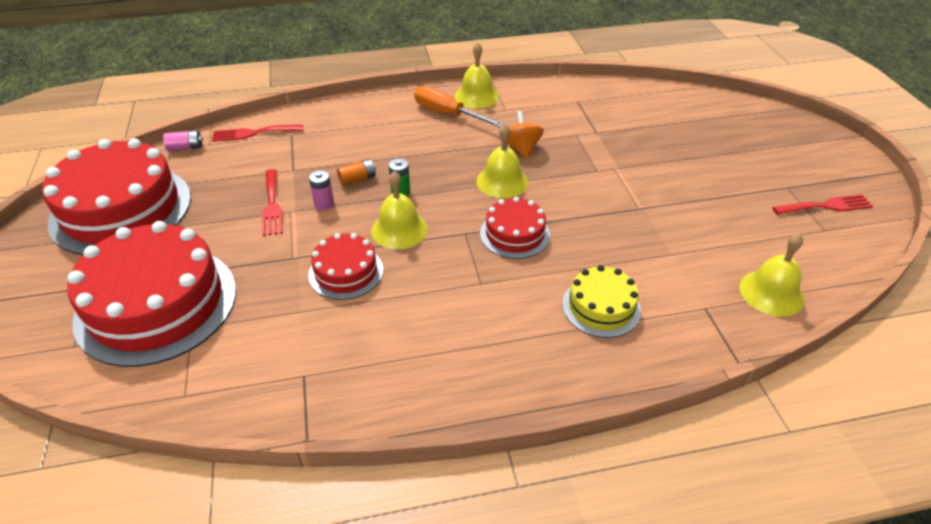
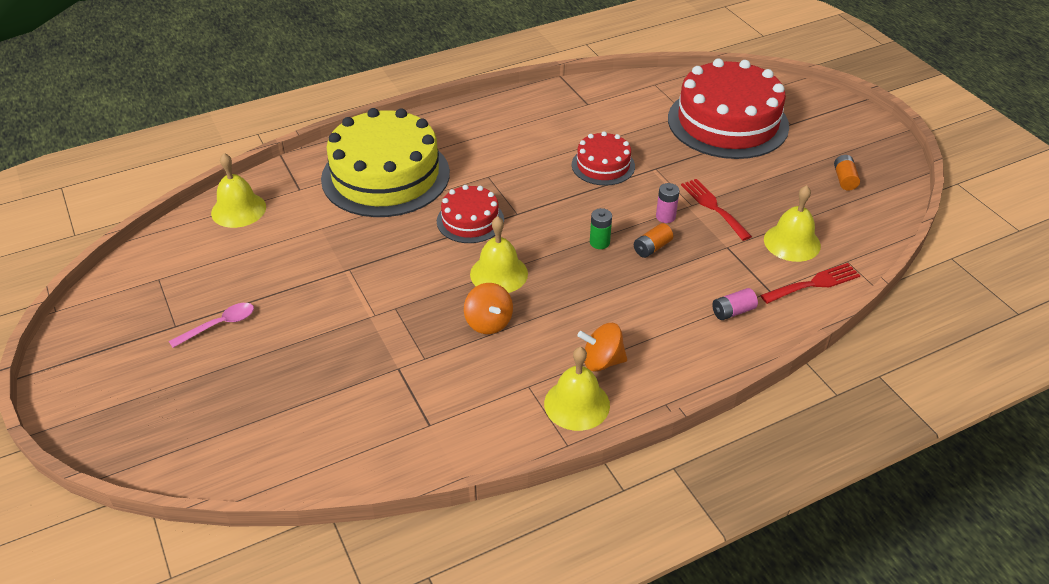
camera: 165 degrees right, 0 degrees up
(121, 209) = (844, 179): red cake -> orange battery
(185, 147) = (866, 251): pink battery -> pink battery (733, 311)
(399, 230) = (579, 206): yellow bell -> yellow bell (792, 242)
(447, 114) = (602, 361): orange screwdriver -> orange spinning top
(601, 307) = (385, 175): yellow cake -> yellow cake, size x1.99
(747, 181) = (220, 325): none -> pink spoon
(826, 206) = (142, 308): red fork -> none

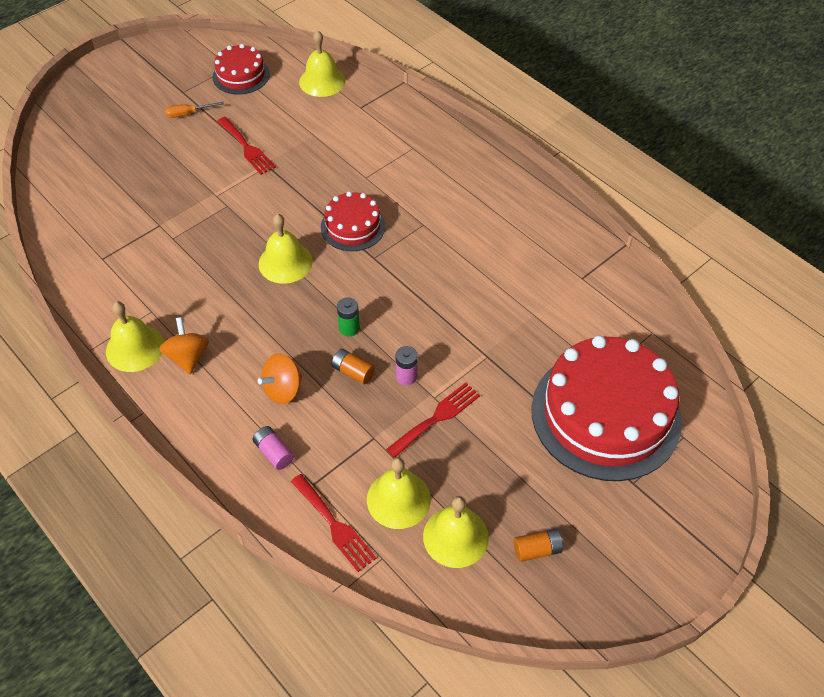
camera: 75 degrees right, 10 degrees up
(220, 325) = (188, 114): pink spoon -> orange screwdriver
(311, 281) = (247, 148): none -> red fork
(385, 175) = (398, 154): yellow cake -> none
(488, 322) = (221, 269): orange spinning top -> orange spinning top (283, 389)
(603, 165) = (475, 310): red cake -> red cake (241, 75)
(830, 217) = (455, 536): none -> yellow bell

